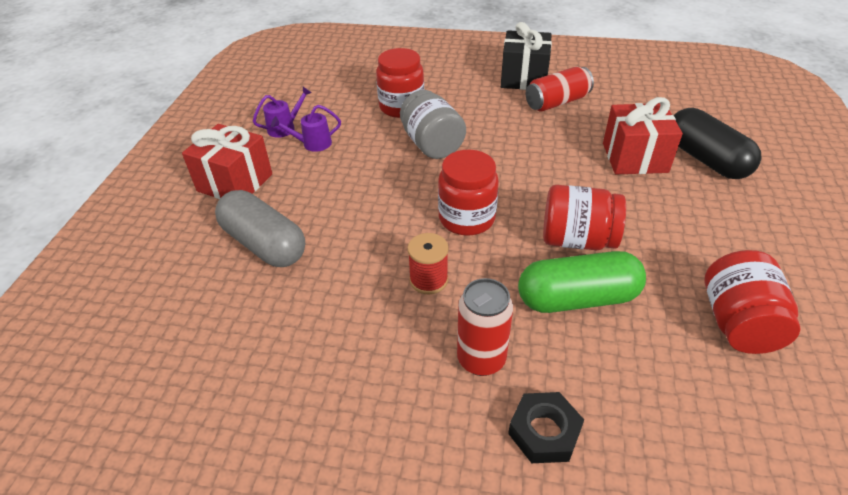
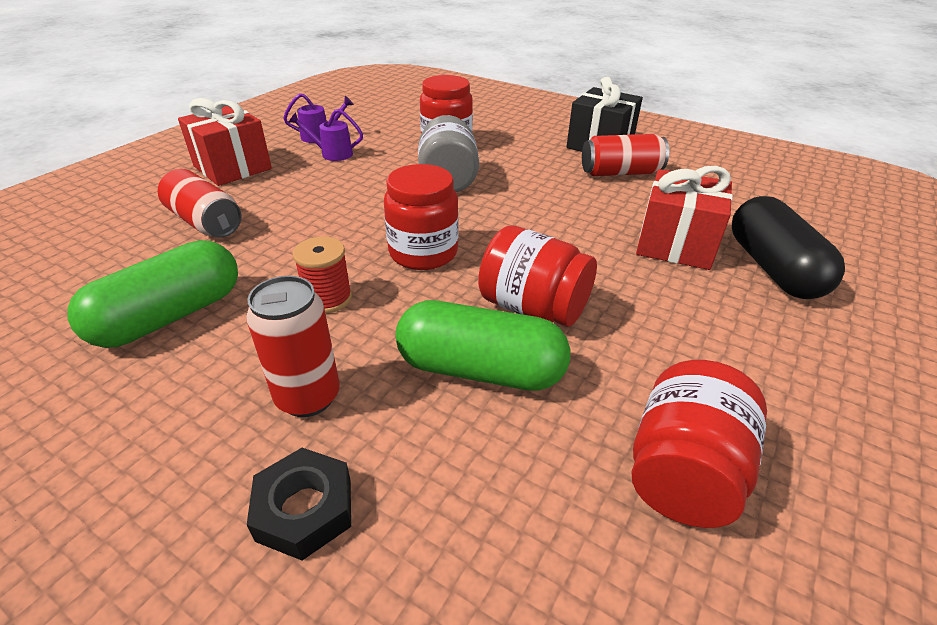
camera: 20 degrees right, 5 degrees down
(264, 244) = (205, 222): grey capsule -> red can
(319, 335) = (170, 316): none -> green capsule

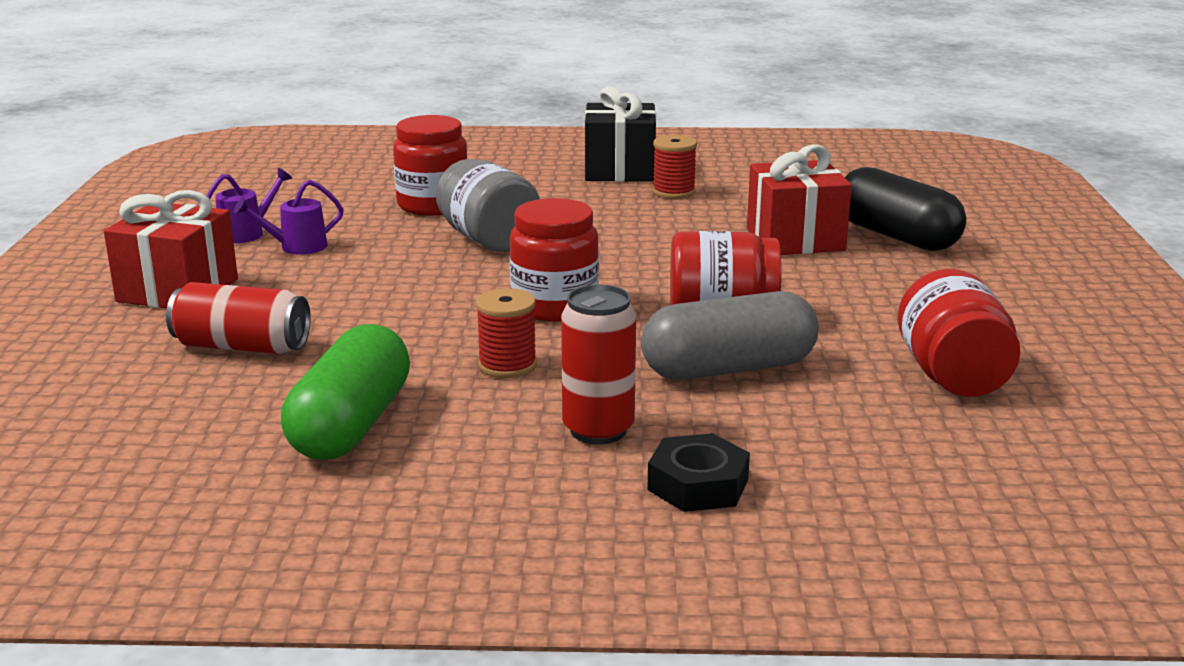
camera: 30 degrees left, 15 degrees down
(480, 370) = (729, 369): green capsule -> grey capsule
(620, 173) = (673, 192): red can -> red spool

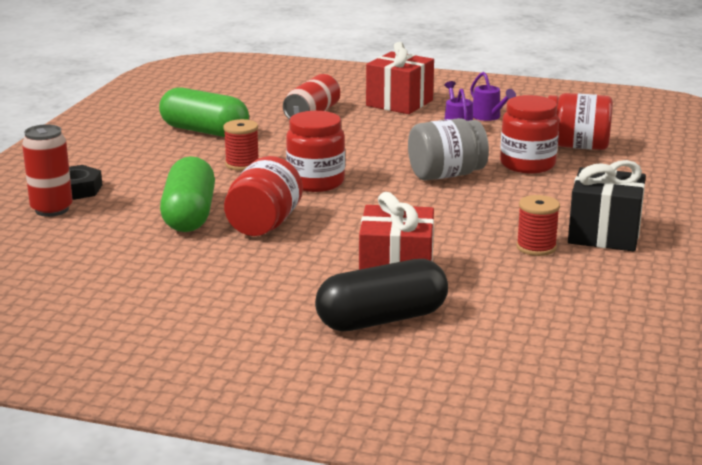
camera: 105 degrees right, 0 degrees up
(598, 430) = (150, 176): red can -> red can (52, 209)
(729, 369) = (189, 215): grey capsule -> green capsule
(952, 376) = (120, 276): red jar -> red jar (576, 146)

